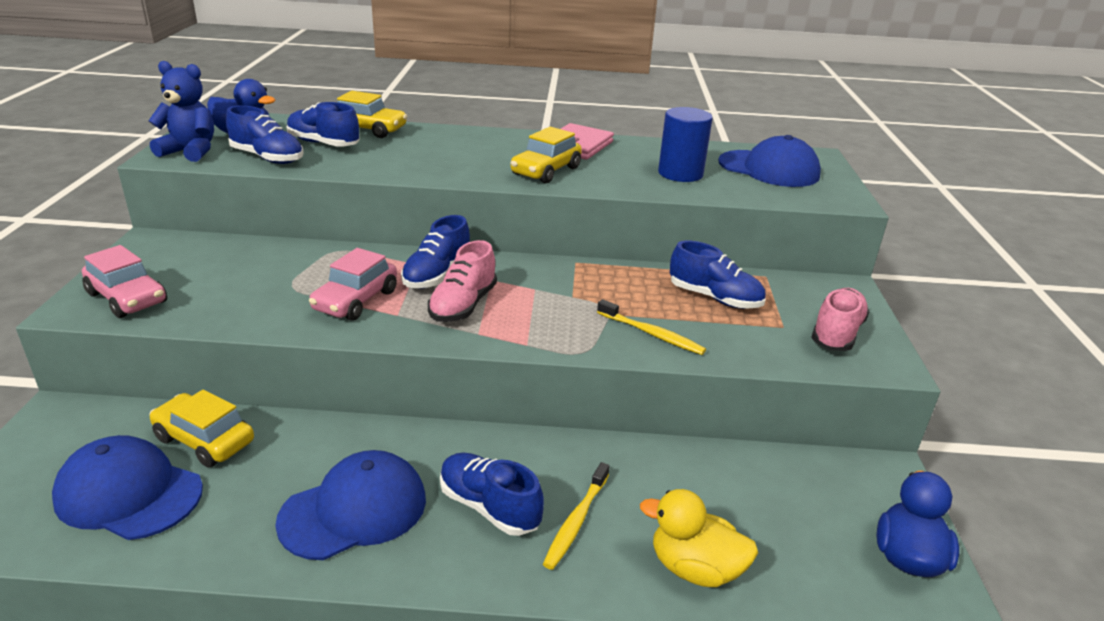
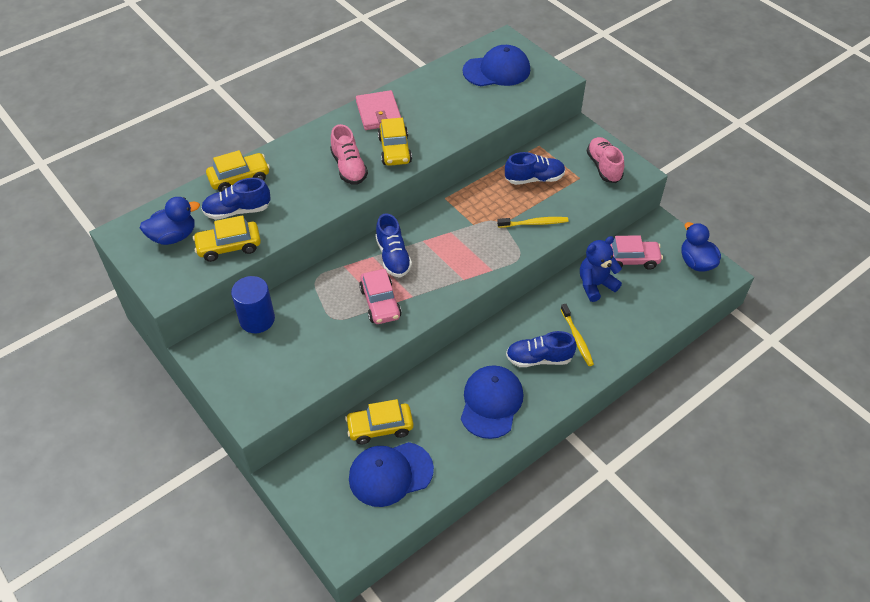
camera: 40 degrees left, 20 degrees up
(127, 298) = (266, 390): pink car -> pink car (630, 259)
(190, 151) = (172, 274): blue teddy bear -> blue teddy bear (595, 285)
(267, 158) = (229, 247): blue shoe -> yellow car
(463, 305) = (433, 267): pink shoe -> pink shoe (349, 167)
(680, 174) = (461, 105): blue cylinder -> blue cylinder (257, 319)
(695, 568) = (636, 324): yellow duck -> none

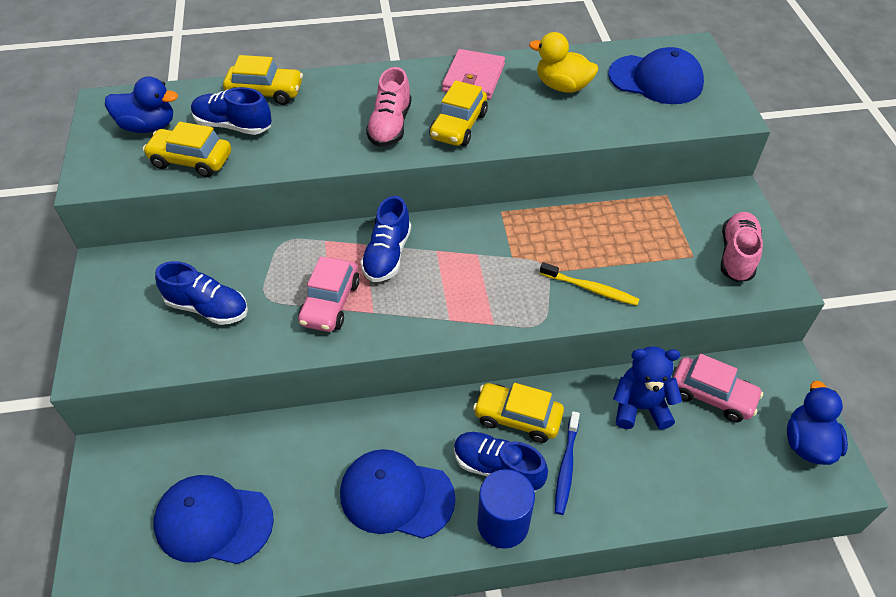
camera: 30 degrees right, 0 degrees up
(257, 319) = (187, 259): blue cylinder -> blue cylinder (503, 523)
(380, 427) = (246, 456): yellow car -> yellow car (517, 418)
(441, 97) = (562, 86): none -> yellow duck
(491, 403) = (396, 495): blue cap -> blue cap turned 120 degrees counterclockwise
(534, 179) = (630, 233): blue shoe -> blue shoe (207, 308)
(577, 338) = (566, 467): yellow toothbrush -> blue toothbrush

